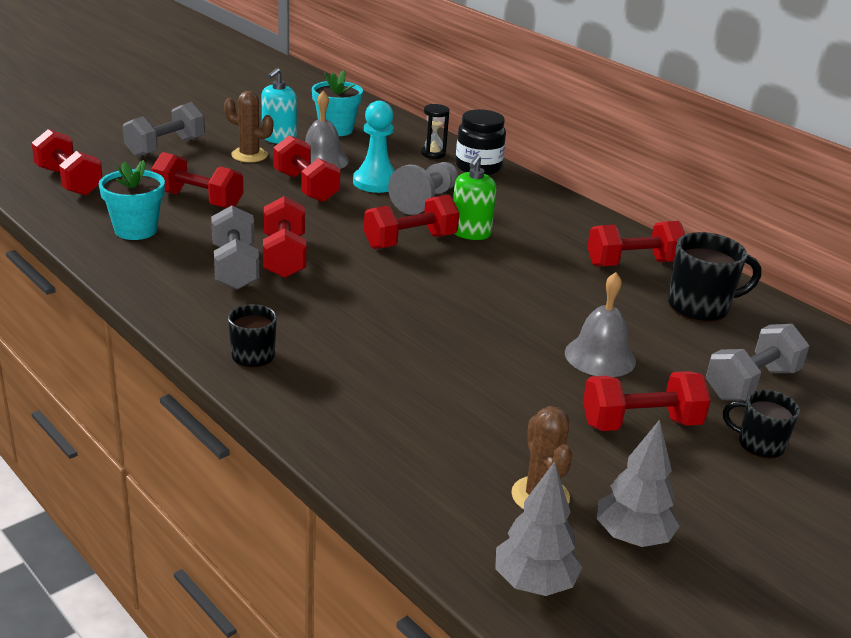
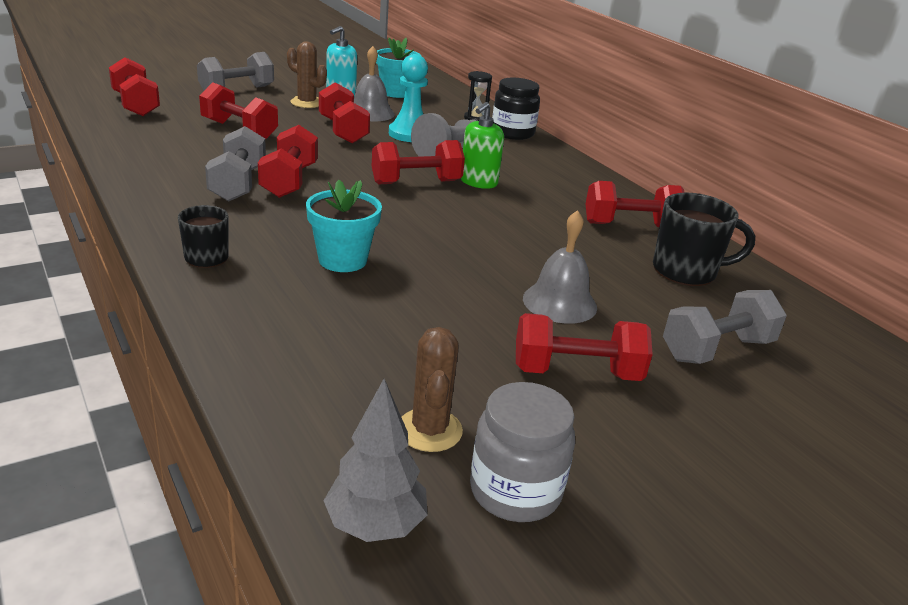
camera: 10 degrees right, 0 degrees up
(136, 230) = (168, 145): turquoise flower pot -> turquoise flower pot (342, 260)
(632, 537) = (515, 491): grey tree -> grey jar
(759, 444) = (704, 412): black mug -> none

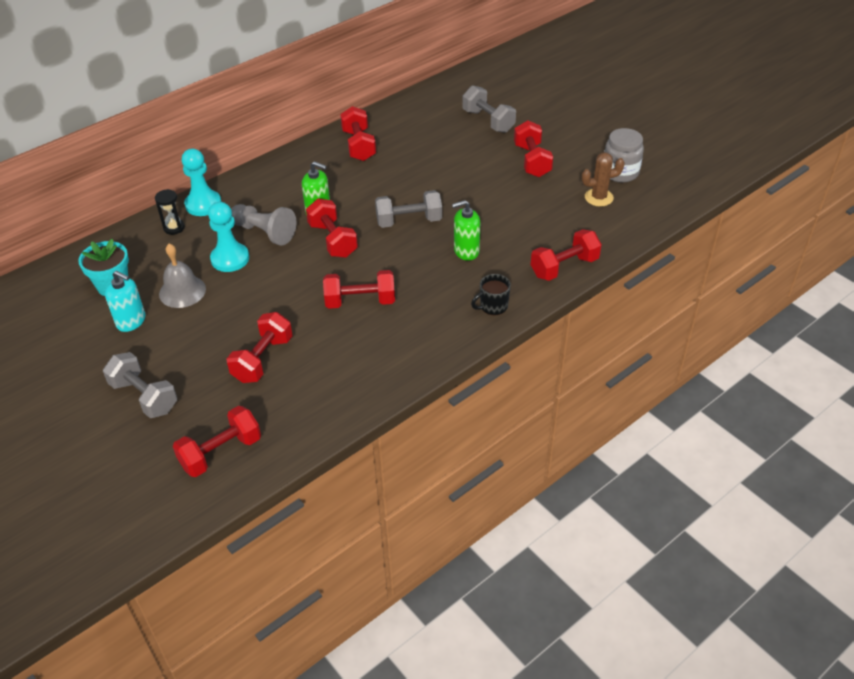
camera: 95 degrees left, 15 degrees up
(238, 184) = (378, 325): grey dumbbell -> grey dumbbell (409, 221)
(307, 103) = (168, 337): brown cactus -> none
(342, 260) = (466, 251): turquoise flower pot -> green soap dispenser
(343, 131) = (238, 298): red dumbbell -> red dumbbell (564, 267)
(375, 525) = (659, 203): grey tree -> none
(512, 133) = (203, 204): black jar -> turquoise pawn
(559, 302) = (470, 168): grey bell -> none
(686, 271) = (411, 127): black mug -> none

